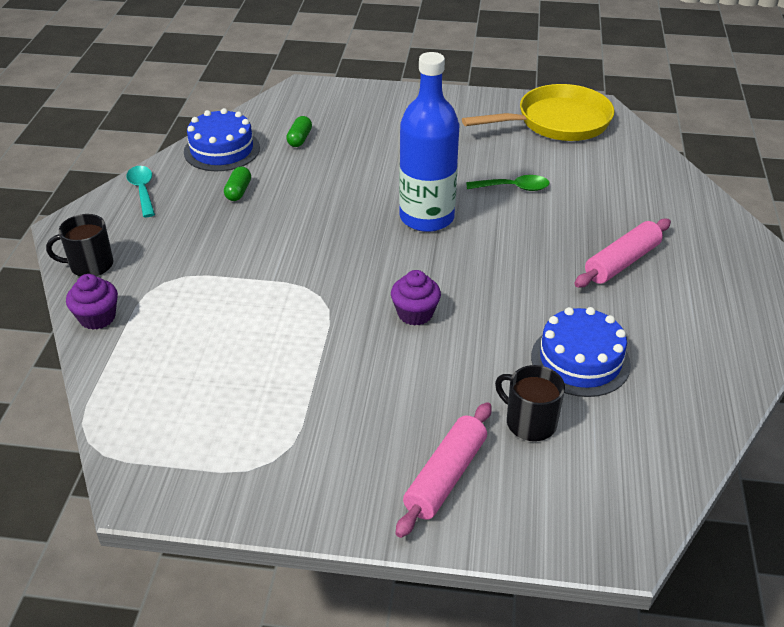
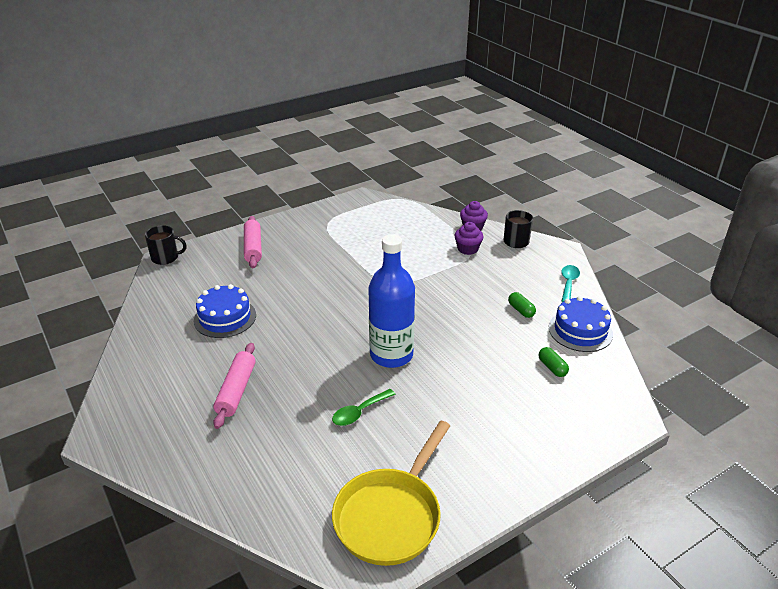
camera: 140 degrees right, 5 degrees down
(142, 190) = (568, 283): turquoise spoon -> turquoise spoon turned 105 degrees counterclockwise
(415, 313) = (333, 298): purple cupcake -> purple cupcake (467, 249)
(529, 422) = (231, 280): black mug -> black mug (166, 258)

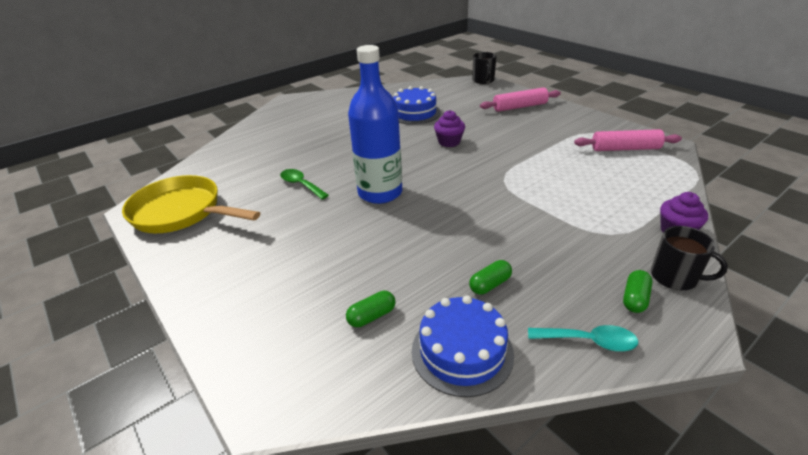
camera: 85 degrees right, 0 degrees up
(236, 390) = (329, 131): pink rolling pin -> pink rolling pin (625, 149)
(467, 249) = (613, 229): purple cupcake -> purple cupcake (449, 142)
(534, 259) = (635, 299): none -> green capsule

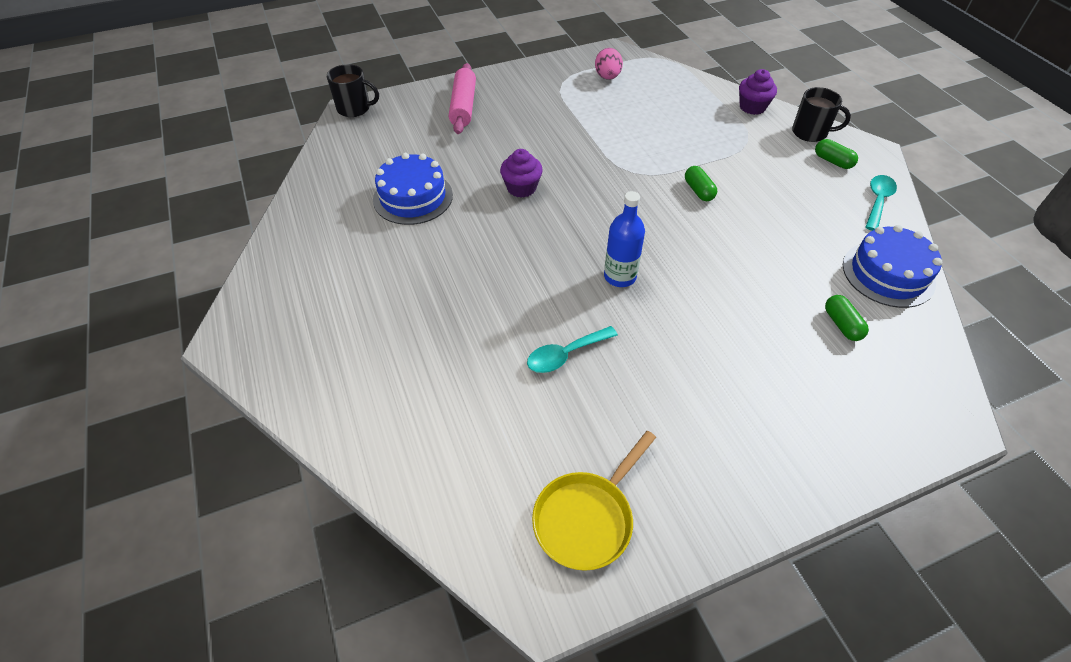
camera: 75 degrees left, 15 degrees up
(182, 212) = (587, 518): yellow pan -> yellow pan, size x0.66
(301, 185) = (565, 355): green spoon -> turquoise spoon
(380, 193) = (620, 276): blue bottle -> blue bottle, size x0.56
(490, 284) = (806, 233): green capsule -> green capsule (698, 191)
(625, 149) = (607, 77): pink rolling pin -> pink egg
(675, 277) = (810, 132): black mug -> black mug turned 60 degrees clockwise

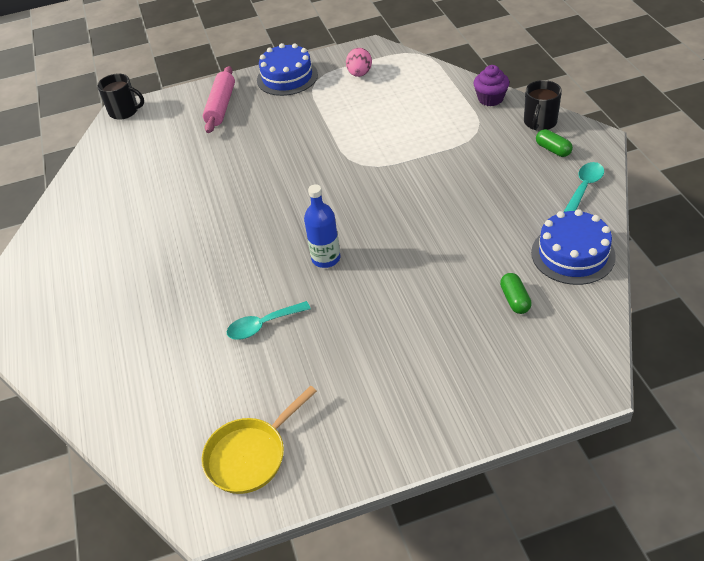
camera: 10 degrees right, 5 degrees down
(413, 197) = (160, 191): blue cake -> blue cake (287, 77)
(521, 188) = (257, 181): purple cupcake -> none
(698, 191) = (417, 180): green capsule -> none
(810, 132) = (540, 122): black mug -> black mug turned 90 degrees clockwise

